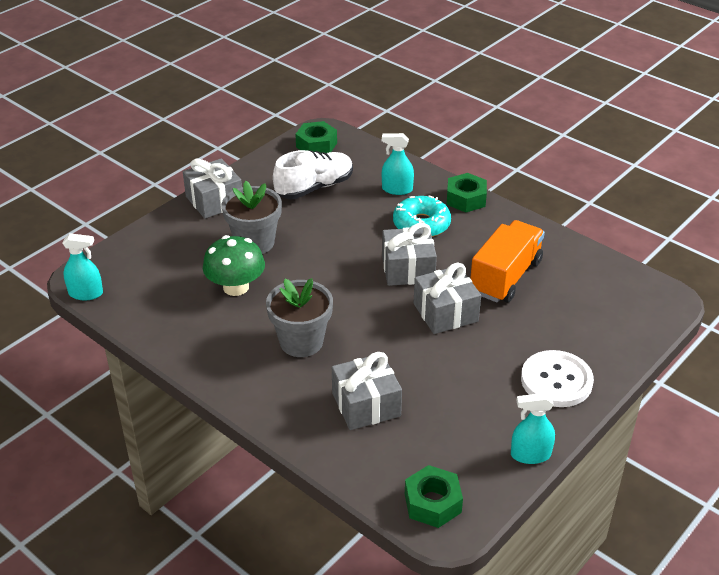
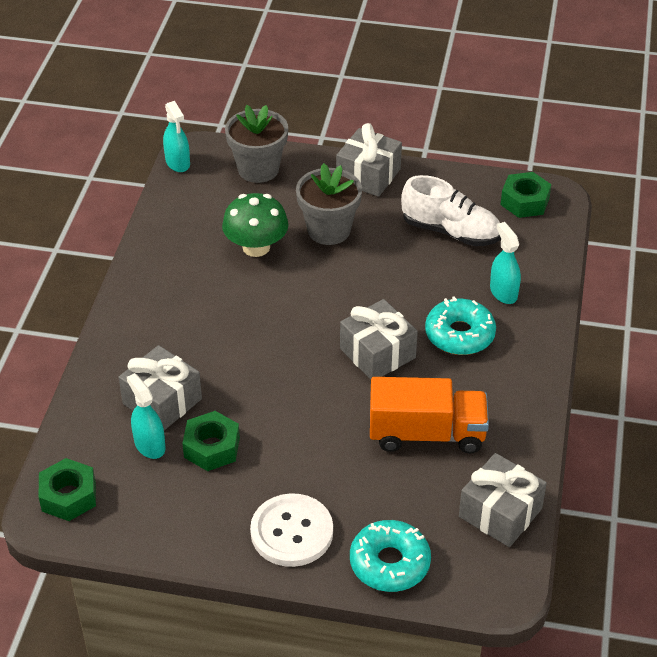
camera: 60 degrees right, 5 degrees up
(301, 342) = (214, 323): grey flower pot -> grey flower pot (258, 169)
(445, 312) = (332, 407): grey gift -> grey gift (500, 513)
(466, 199) = (536, 352): green nut -> green nut (212, 447)
(530, 455) = (172, 546): turquoise spray bottle -> turquoise spray bottle (149, 445)
(615, 342) = (389, 563): none -> turquoise donut

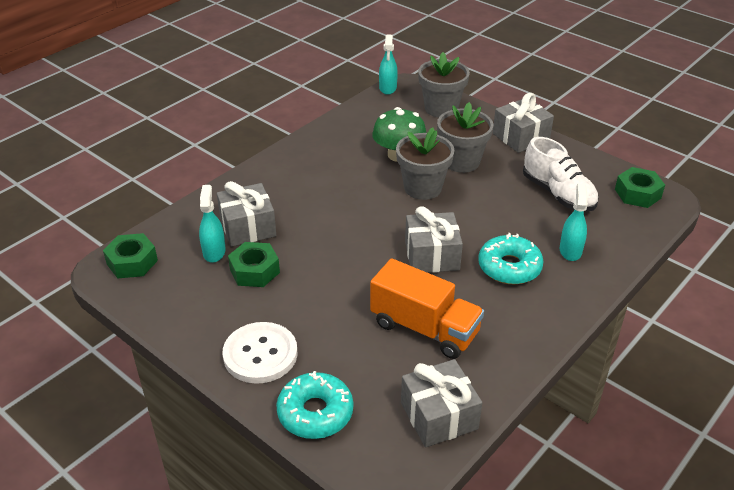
camera: 30 degrees right, 5 degrees down
(311, 278) = (422, 188): none -> grey flower pot

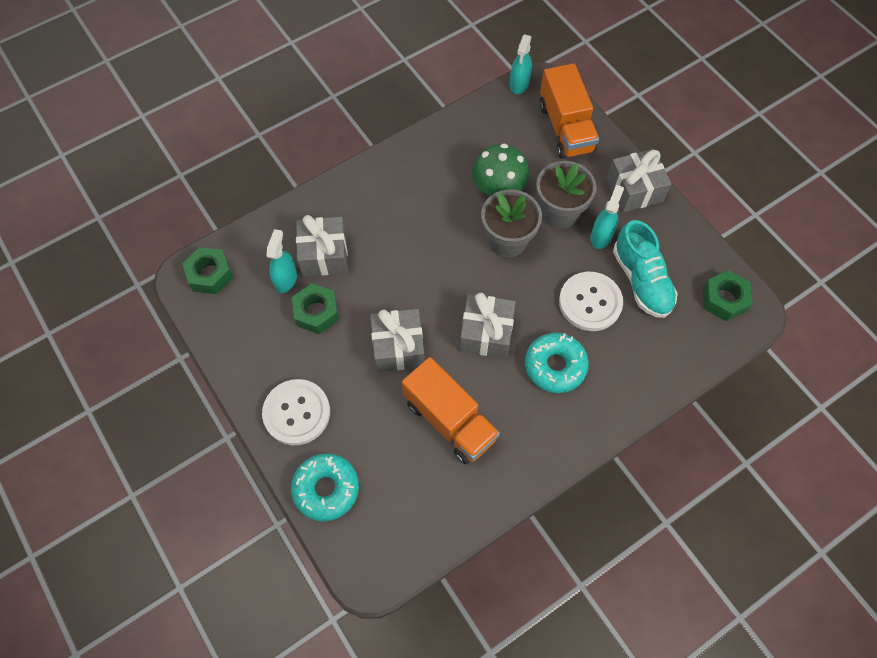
camera: 15 degrees right, 25 degrees up
(439, 416) = (430, 520): grey gift -> grey gift (398, 347)
(441, 108) = (565, 128): grey flower pot -> orange truck
(519, 216) = (590, 302): none -> white button
(558, 194) = (641, 280): white shoe -> turquoise shoe
(570, 250) = (623, 359): turquoise spray bottle -> turquoise spray bottle (601, 236)

